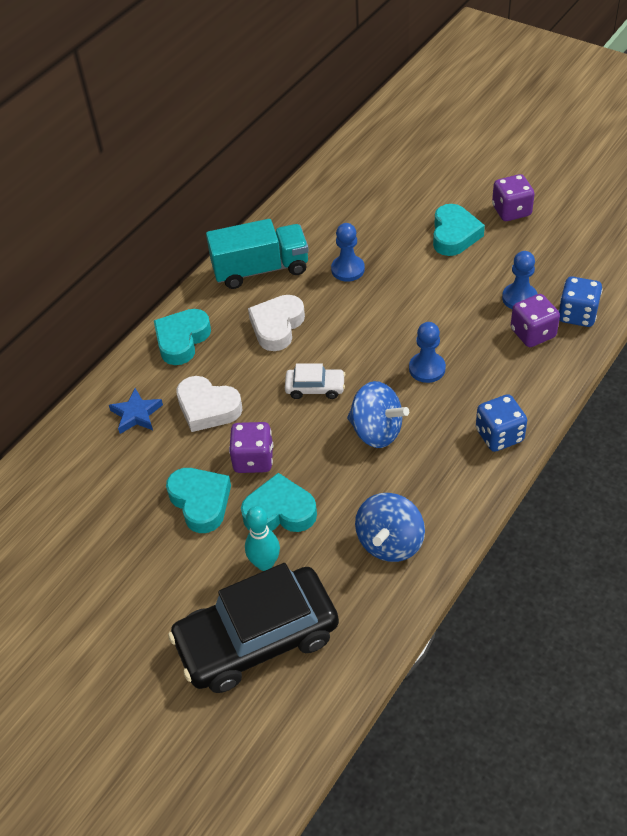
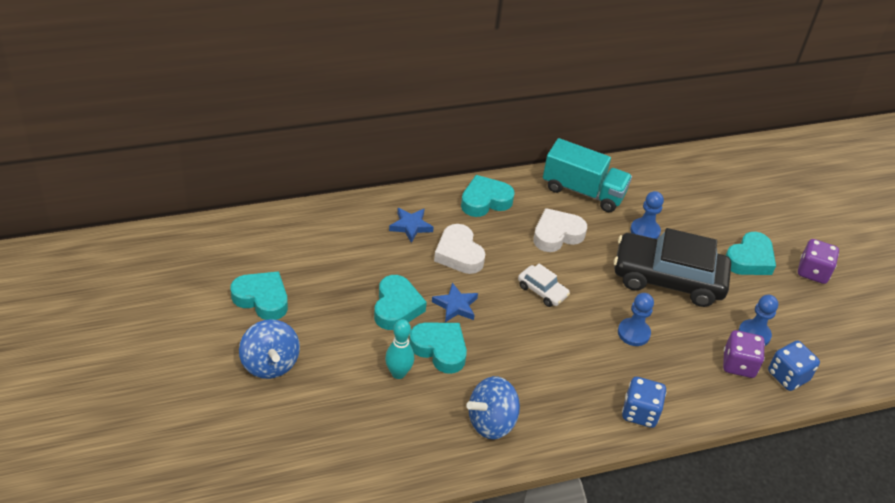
camera: 30 degrees right, 5 degrees down
(61, 595) = (262, 299): none -> turquoise heart
(253, 459) = (455, 306): purple dice -> blue star
(257, 638) = (348, 413): black car -> black car (668, 278)
(376, 431) = (555, 347): blue spinning top -> blue spinning top (270, 364)

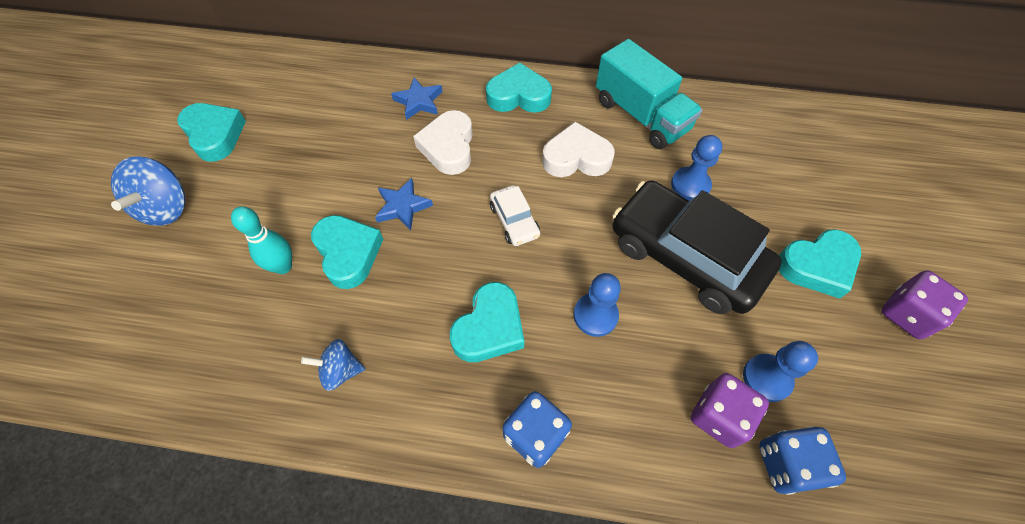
camera: 30 degrees right, 15 degrees up
(396, 307) = (339, 187): turquoise heart -> turquoise heart (489, 328)
(491, 422) = (340, 371): blue spinning top -> blue spinning top, size x0.61

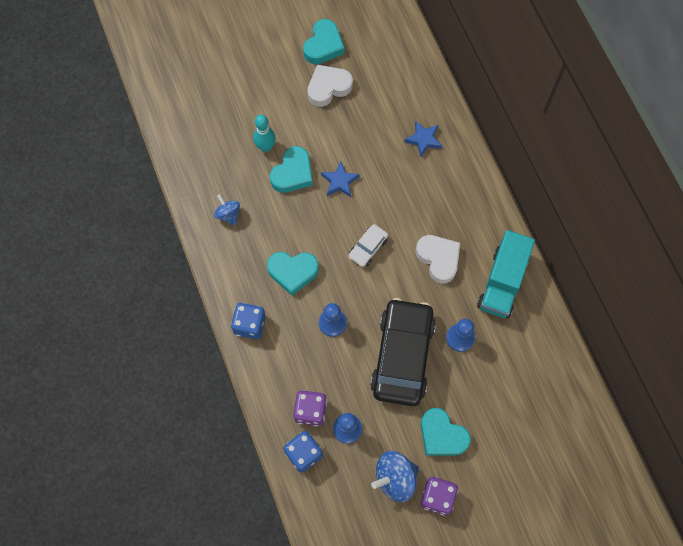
camera: 60 degrees right, 10 degrees up
(166, 208) = (263, 62): blue spinning top -> blue spinning top (395, 478)
(448, 147) = (398, 180): white heart -> white heart (328, 87)
(518, 96) = (469, 197): turquoise heart -> none

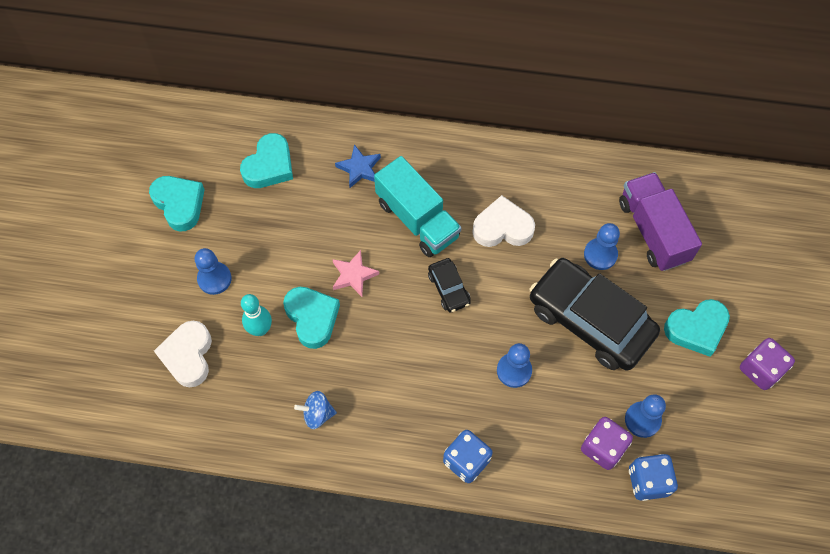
camera: 60 degrees left, 5 degrees down
(284, 98) = (214, 279): none -> blue pawn
(293, 272) = (430, 381): turquoise heart -> turquoise heart (269, 166)
(328, 87) = (234, 226): white heart -> white heart (188, 356)
(339, 181) = (353, 275): blue star -> pink star
(368, 248) = (449, 288): white car -> black car
(395, 478) = (721, 400): blue spinning top -> none
(502, 282) = (562, 183): turquoise truck -> turquoise truck (417, 219)
(504, 367) = (653, 231): none -> purple truck

